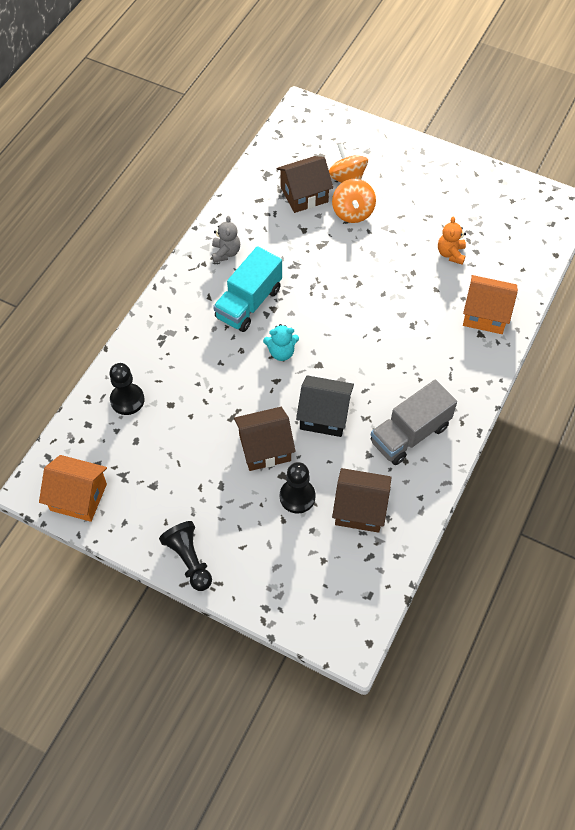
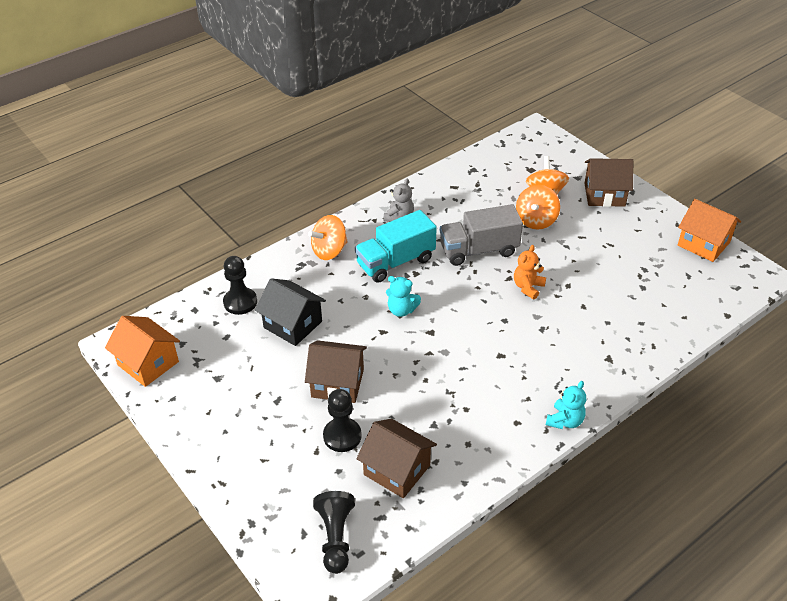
camera: 25 degrees right, 15 degrees down
(180, 313) = (329, 251): none -> orange spinning top
(189, 560) = (208, 452): black pawn -> black pawn (335, 537)
(304, 195) = (498, 194): brown house -> brown house (604, 194)
(324, 415) = (410, 376): black house -> black house (293, 324)
(410, 434) = (486, 421): grey truck -> grey truck (479, 250)
(451, 254) = (615, 281): orange teddy bear -> orange teddy bear (528, 287)
(472, 408) = (565, 421): none -> turquoise teddy bear
(485, 314) = (623, 343): orange house -> orange house (703, 244)

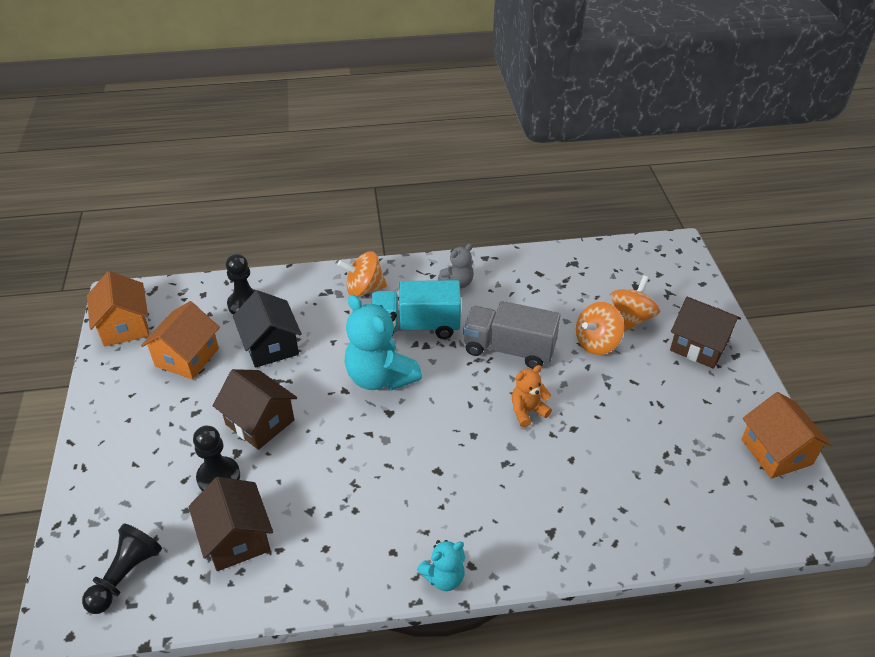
camera: 30 degrees right, 0 degrees up
(229, 363) = (187, 357): none -> orange house
(401, 310) = (380, 377): turquoise teddy bear -> turquoise teddy bear, size x1.89

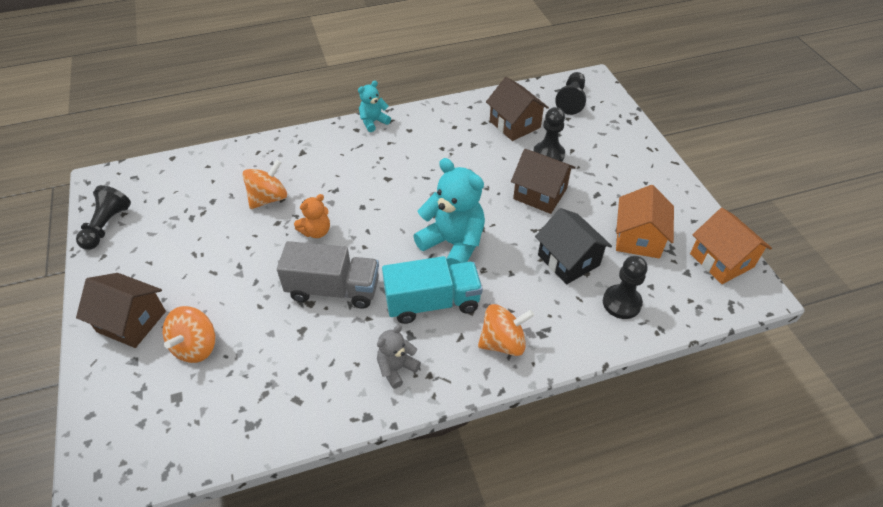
camera: 170 degrees right, 5 degrees up
(597, 343) = (241, 309): orange spinning top -> orange spinning top (268, 198)
(776, 452) = (106, 226): orange house -> black pawn

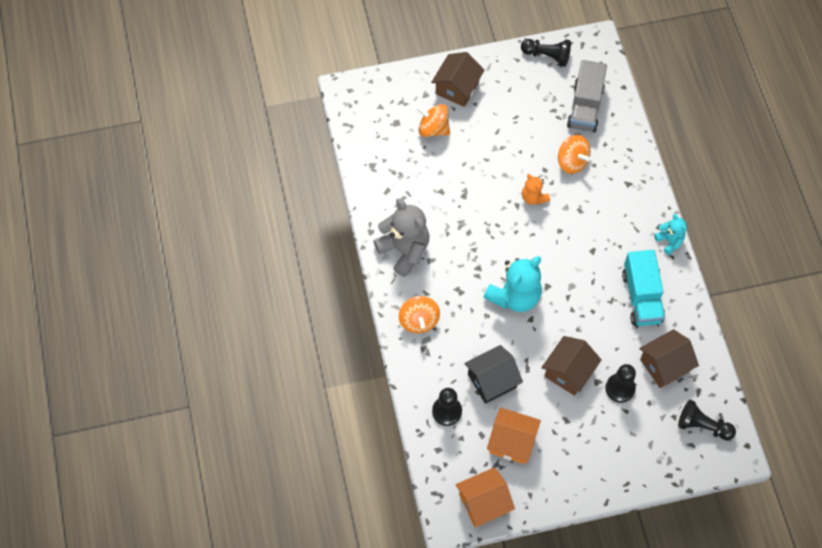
camera: 95 degrees right, 15 degrees up
(333, 289) = (475, 210): grey truck -> grey truck (585, 107)
(396, 368) = (404, 250): grey teddy bear -> grey teddy bear, size x1.89
(432, 302) = (458, 277): turquoise truck -> turquoise truck (641, 297)

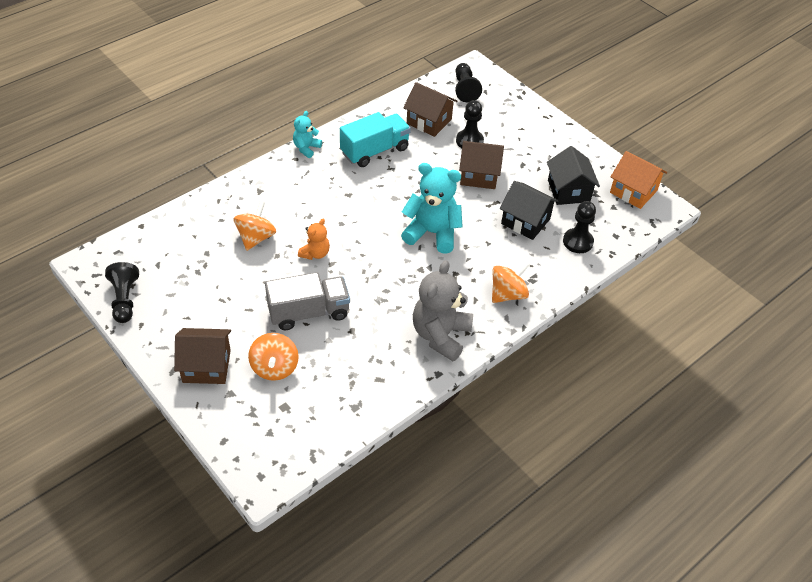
camera: 120 degrees left, 15 degrees down
(512, 442) = (568, 191): orange house -> black house
(585, 107) = (181, 247): grey truck -> grey truck (309, 312)

